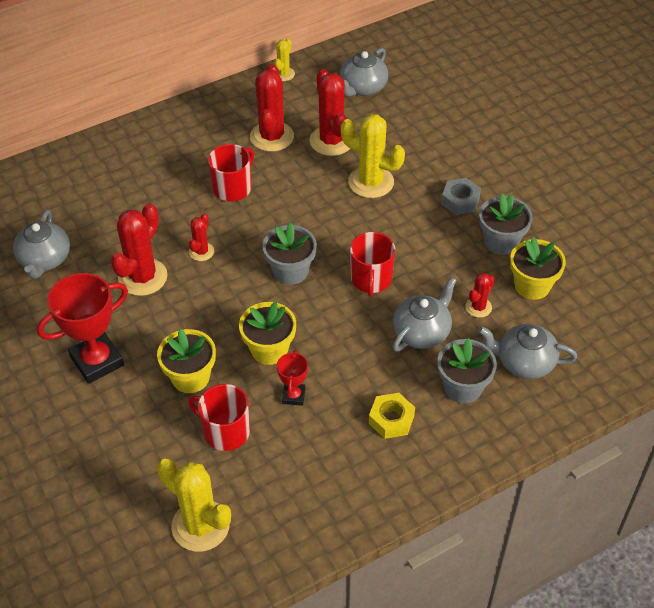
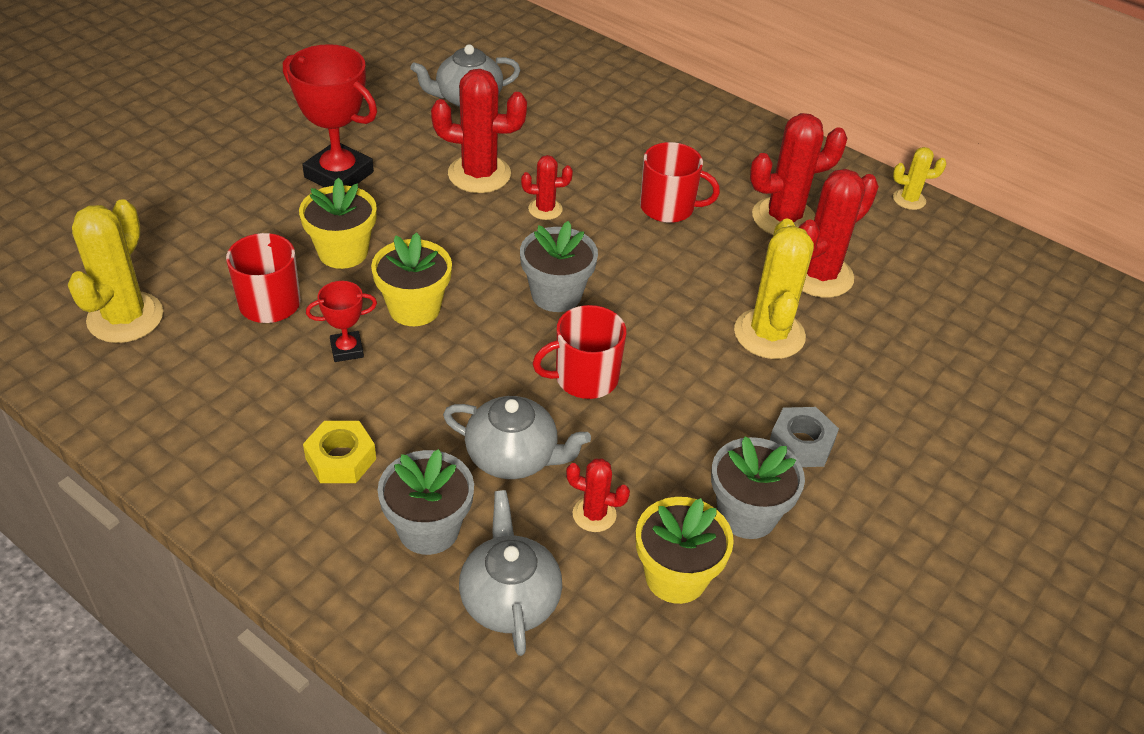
camera: 65 degrees right, 5 degrees down
(362, 87) = (950, 281): grey teapot -> none

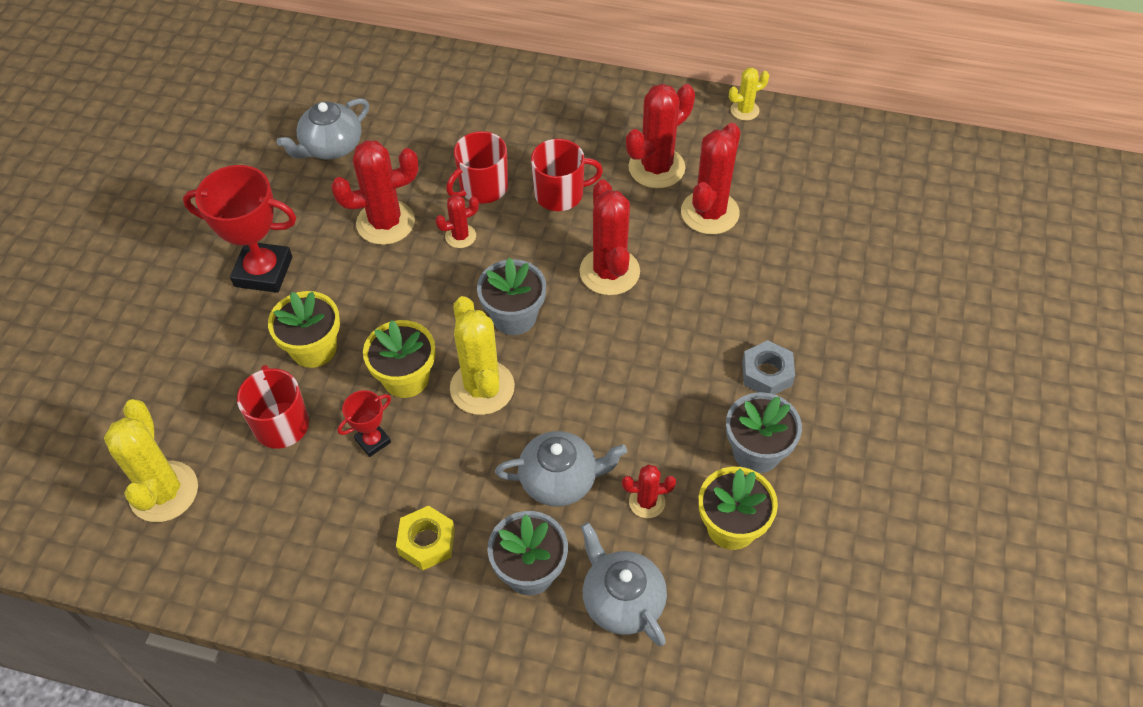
camera: 20 degrees left, 10 degrees up
(585, 378) = (577, 385): red mug -> red mug (482, 187)
(680, 290) = (609, 272): none -> red cactus
(769, 334) = (697, 284): yellow cactus -> yellow cactus (482, 388)

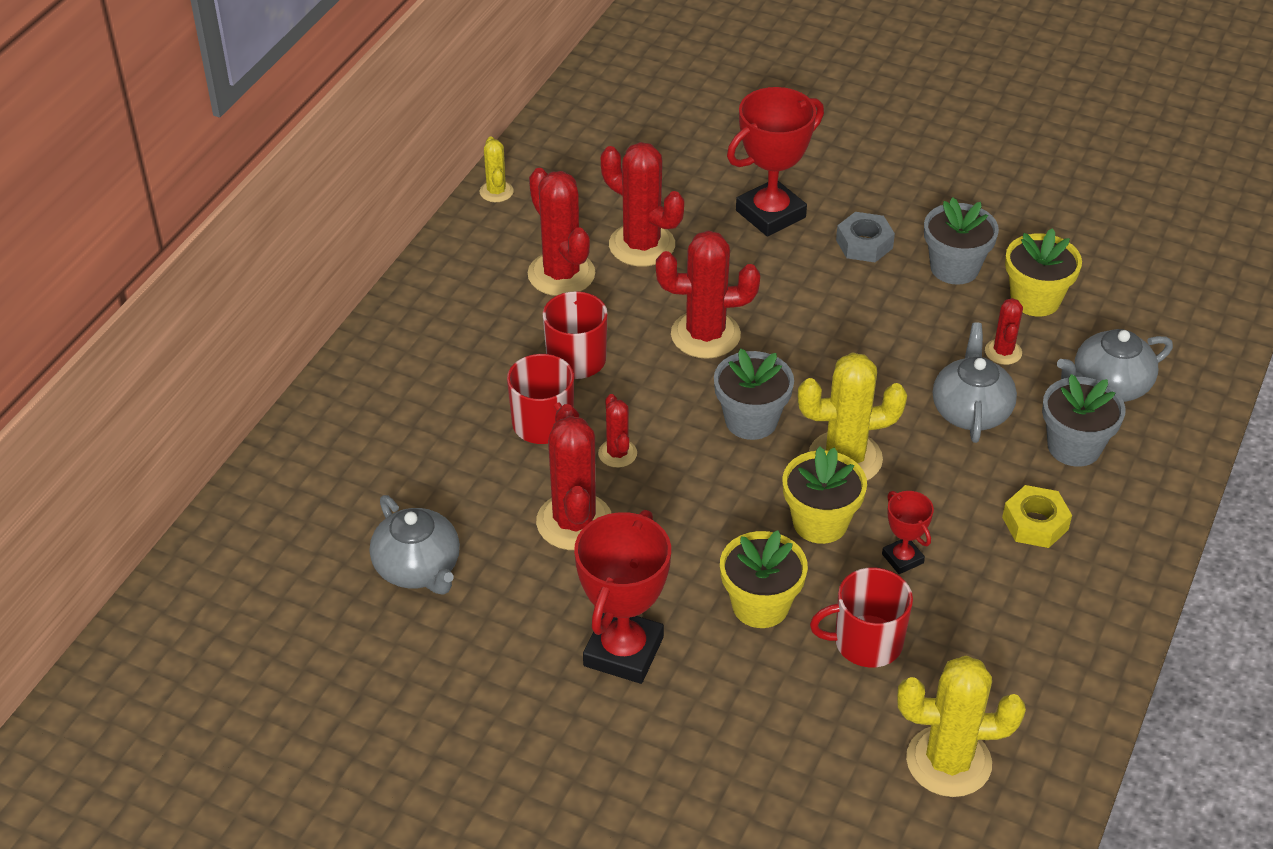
camera: 80 degrees left, 10 degrees down
(784, 296) = (770, 214): none -> red trophy

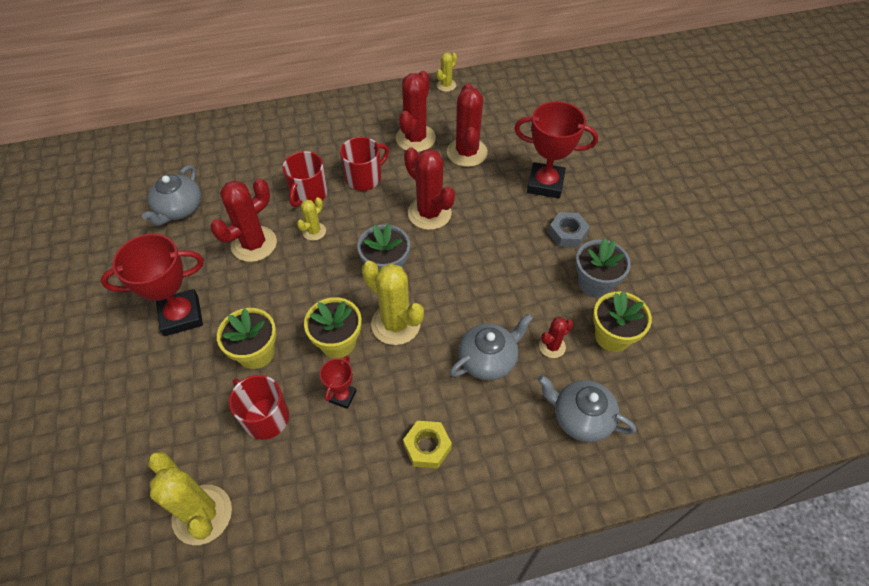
camera: 50 degrees right, 10 degrees up
(617, 453) = (314, 231): red cactus -> yellow cactus
(1074, 447) = (510, 430): grey flower pot -> none

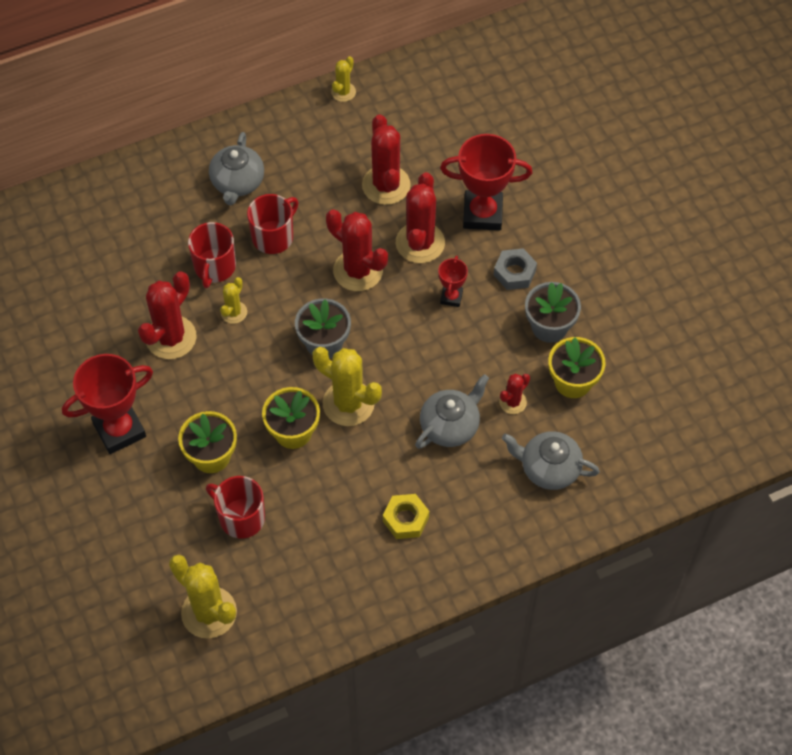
camera: 10 degrees left, 5 degrees up
(179, 209) = (71, 308): grey teapot -> grey teapot (237, 183)
(342, 396) = (312, 485): red trophy -> red trophy (451, 297)
(415, 138) = (321, 174): red cactus -> red cactus (420, 243)

